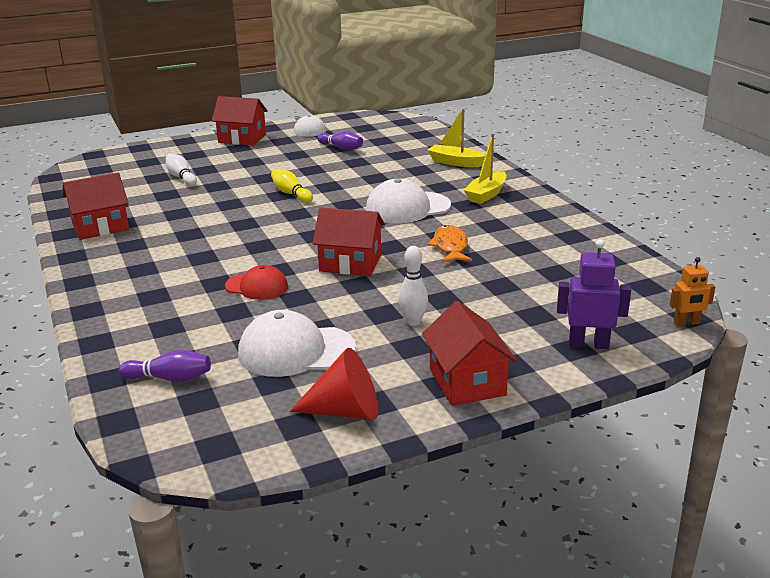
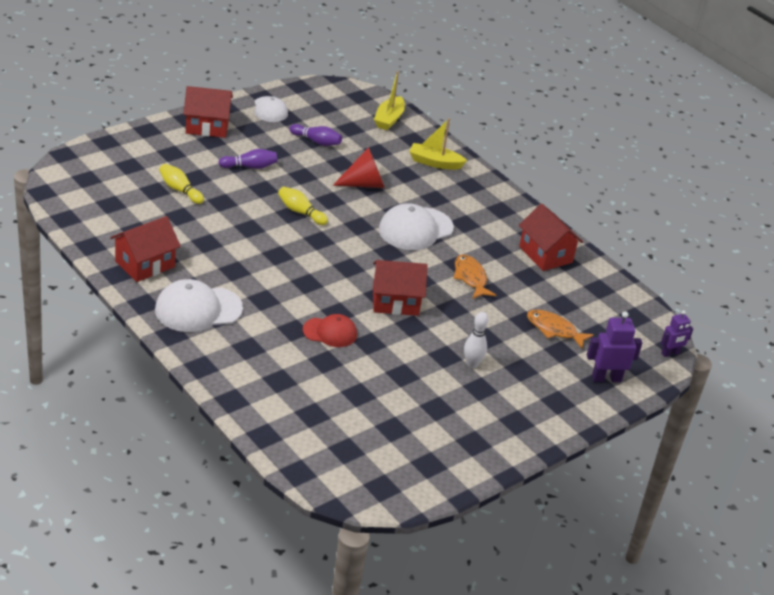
camera: 20 degrees left, 10 degrees up
(170, 378) = (313, 431): purple bowling pin -> purple bowling pin (250, 167)
(181, 177) = (180, 190): white bowling pin -> yellow bowling pin
(296, 351) = (395, 398): white cap -> white cap (198, 309)
(345, 411) = (457, 451): red cone -> red cone (364, 184)
(467, 382) = (531, 419): red house -> red house (545, 254)
(486, 194) = (478, 209): yellow boat -> yellow boat (389, 119)
(534, 294) = (554, 330): none -> orange fish
(686, 323) = (670, 353): orange robot -> purple robot

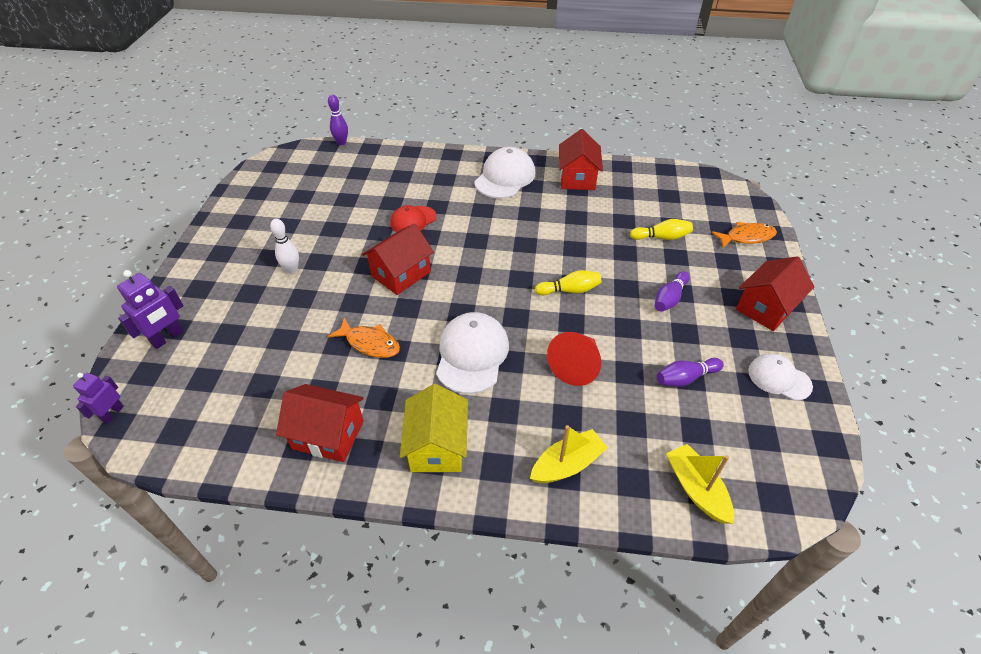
camera: 140 degrees right, 10 degrees up
(280, 465) = (341, 142): none -> purple bowling pin
(491, 211) = (437, 446): none -> yellow house
(554, 330) = (249, 350): orange fish -> orange fish (746, 237)

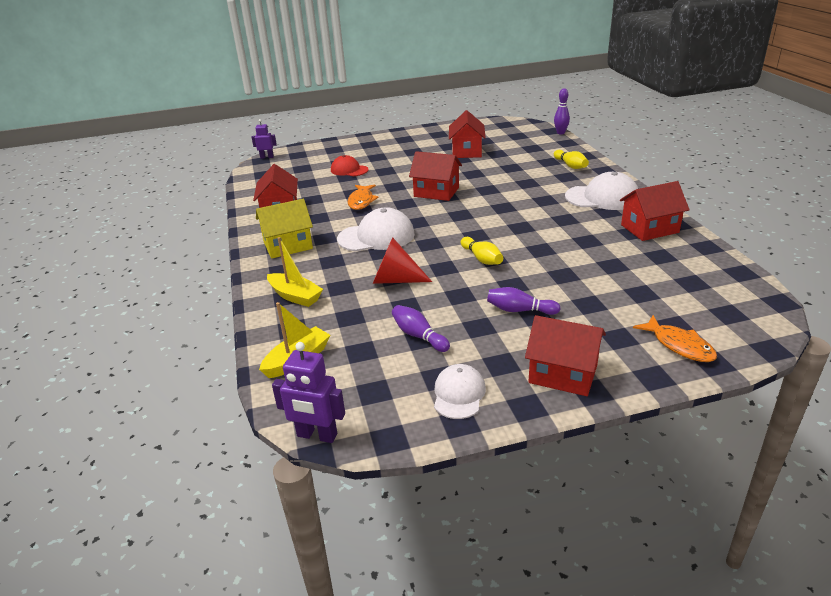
camera: 70 degrees right, 15 degrees down
(168, 338) = (325, 150): purple robot -> purple robot (317, 435)
(292, 269) = (408, 160): white bowling pin -> none
(317, 217) = (467, 151): none -> red house
(413, 220) = (500, 180): red cap -> red cap (349, 170)
(661, 237) = (611, 290): yellow bowling pin -> yellow bowling pin (570, 165)

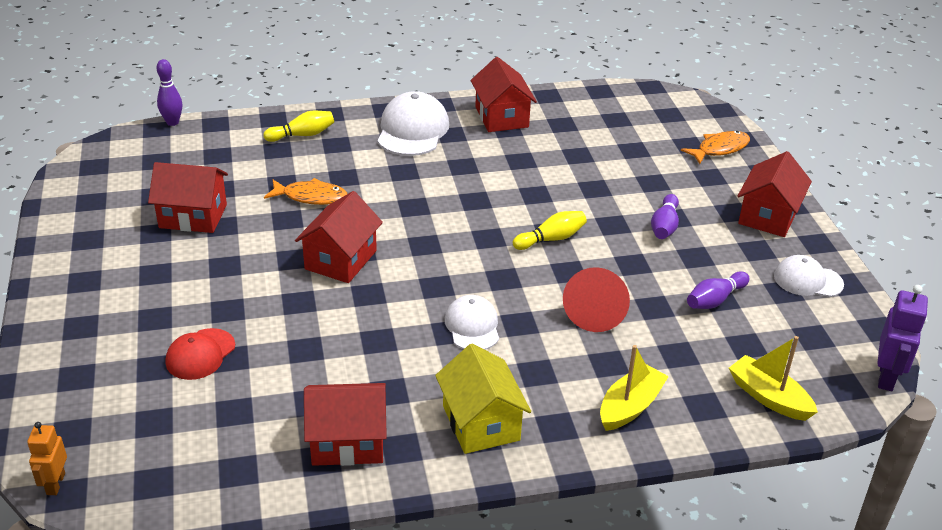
camera: 90 degrees left, 5 degrees up
(267, 157) = (55, 484): purple robot -> orange robot
(361, 201) = (344, 340): orange fish -> orange fish (311, 197)
(376, 236) = (472, 326): white cap -> white cap, size x0.62

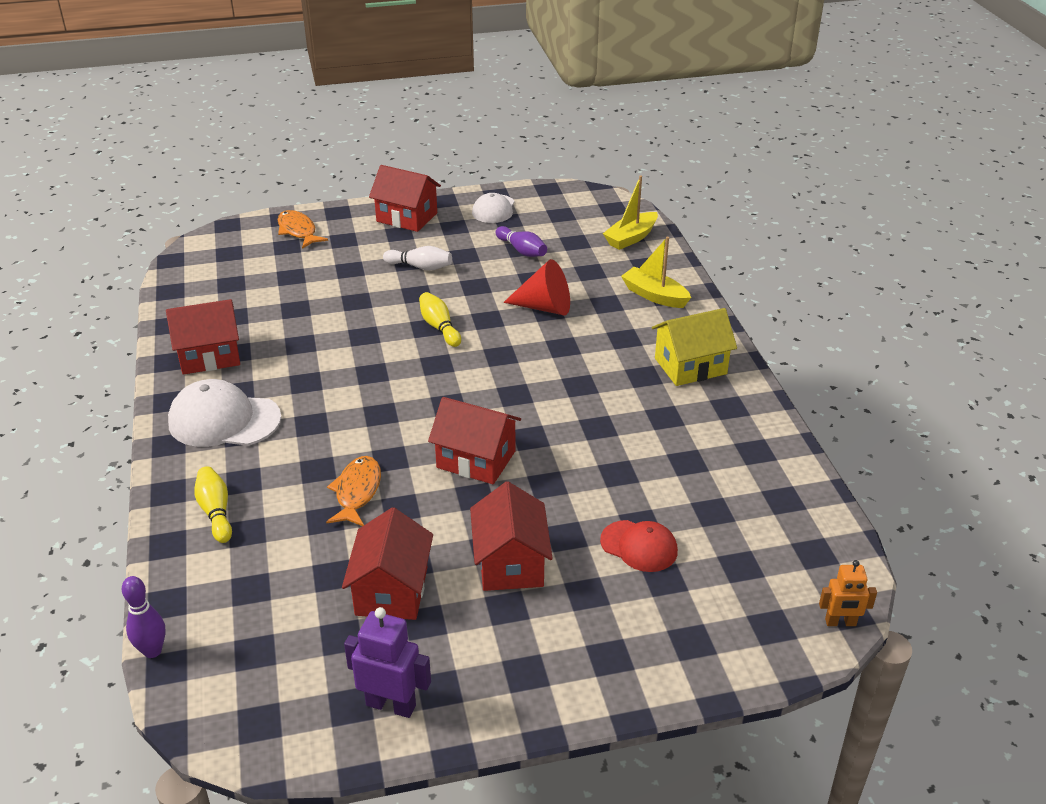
camera: 90 degrees left, 0 degrees up
(347, 441) = (731, 437): red house -> red house (510, 563)
(472, 326) = (571, 372): white cap -> none
(664, 226) = (420, 267): purple bowling pin -> white bowling pin
(886, 377) = (600, 192): purple robot -> purple robot (391, 705)

